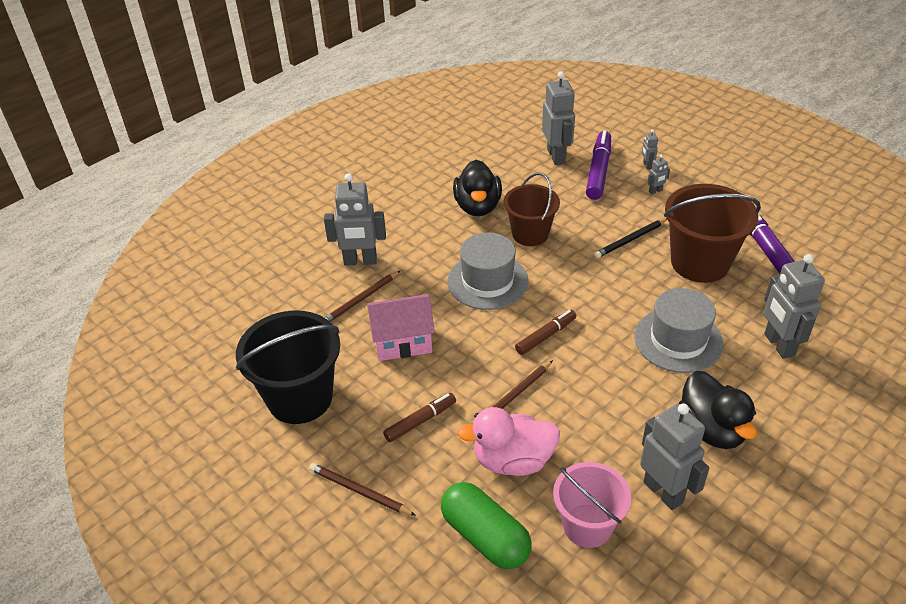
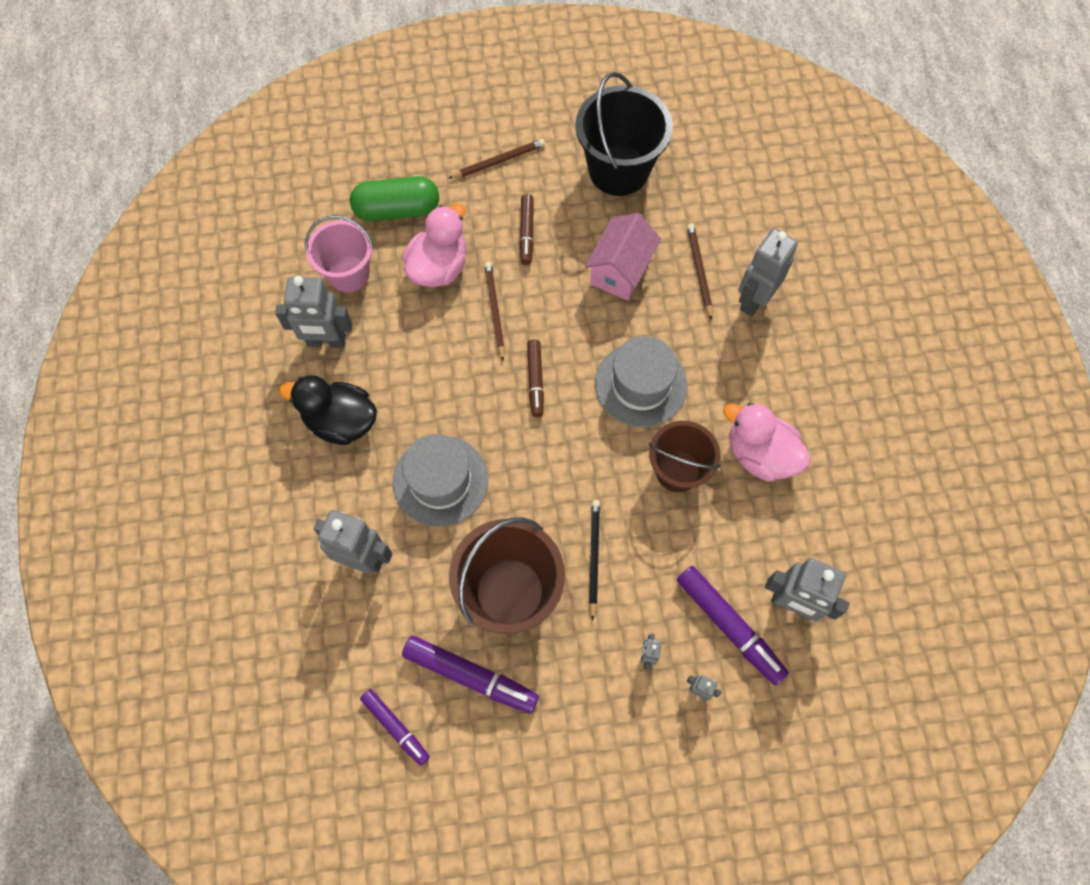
camera: 125 degrees right, 25 degrees up
(477, 207) = (760, 454): black duck -> pink duck
(838, 264) = (396, 727): none -> purple marker

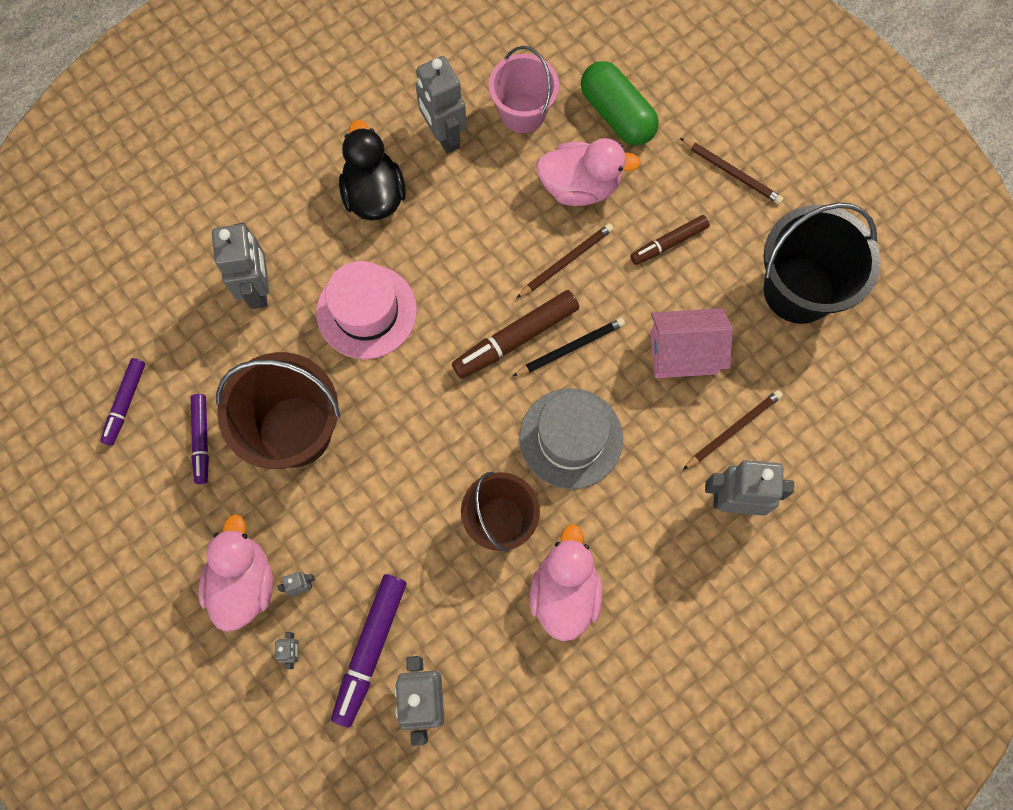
camera: 60 degrees right, 5 degrees up
(440, 481) = (366, 311): grey hat -> pink hat
(470, 676) = (202, 440): purple marker -> purple marker, size x0.63
(535, 380) = (515, 338): brown marker -> brown marker, size x1.59
(593, 557) = (369, 488): black pencil -> black pencil (570, 348)
(617, 703) = (243, 583): none -> pink duck

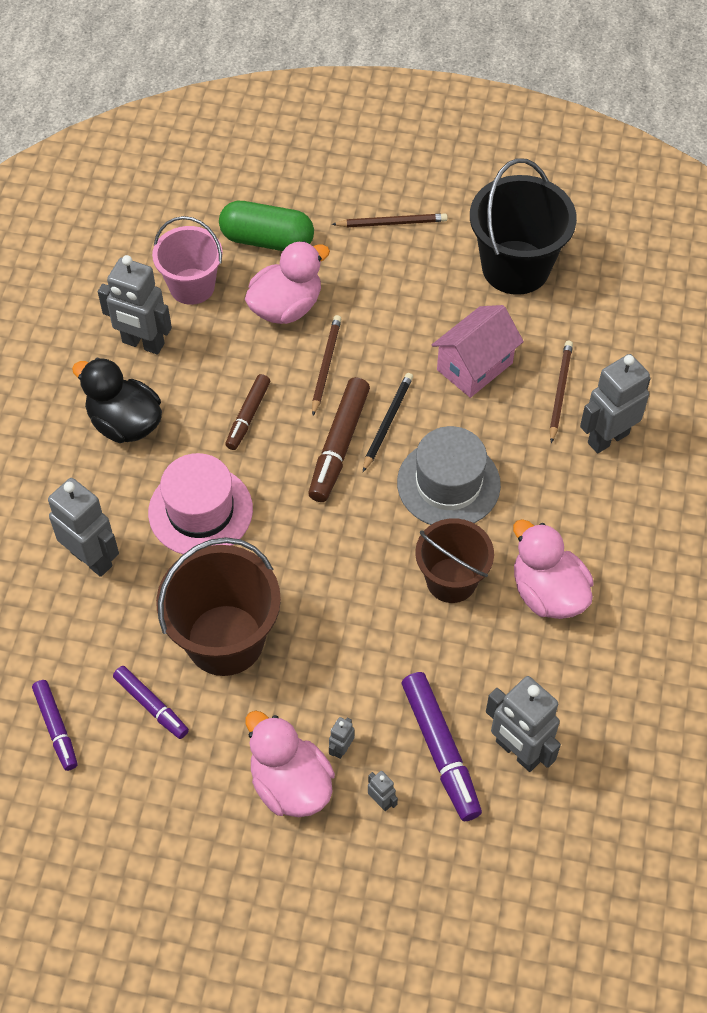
camera: 40 degrees left, 15 degrees down
(669, 243) = (391, 300): brown marker -> brown marker (248, 416)

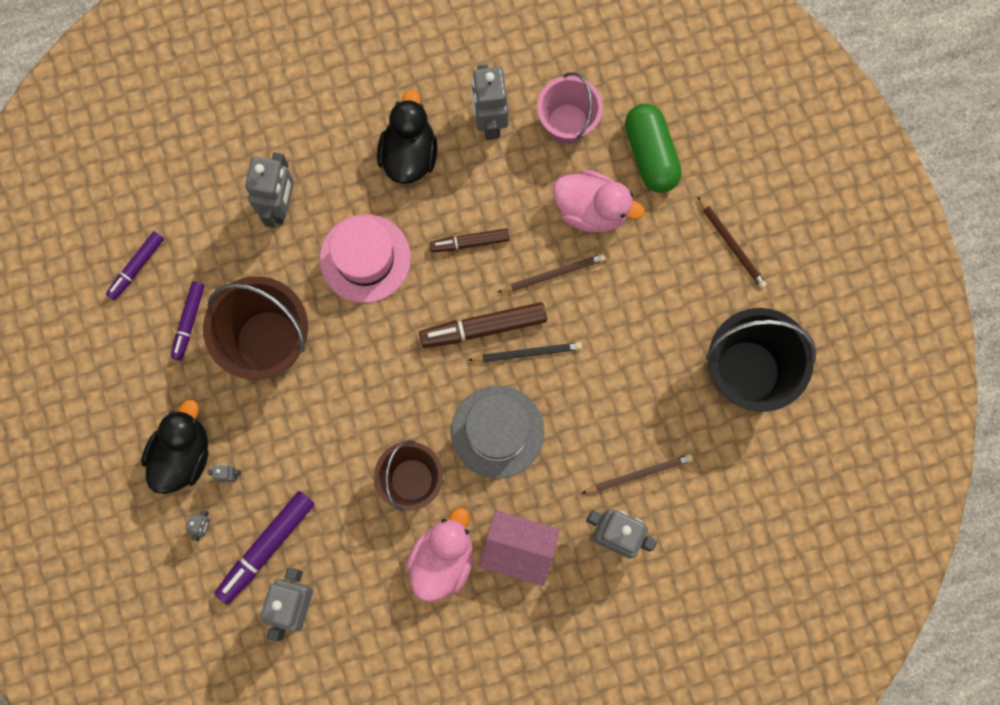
camera: 60 degrees right, 20 degrees up
(290, 784) = (182, 455): pink duck -> black duck
(474, 366) = (623, 392): pink house -> pink house (519, 549)

